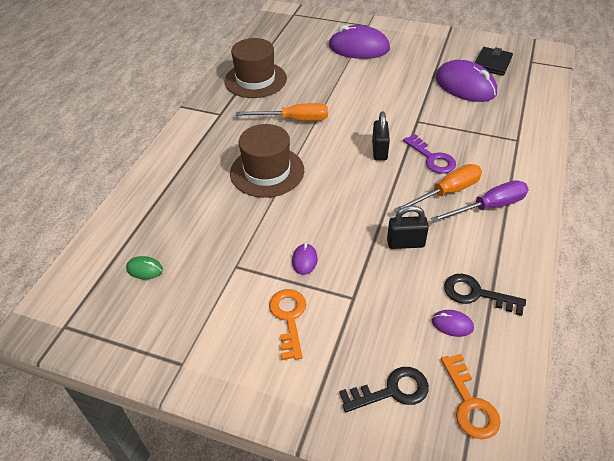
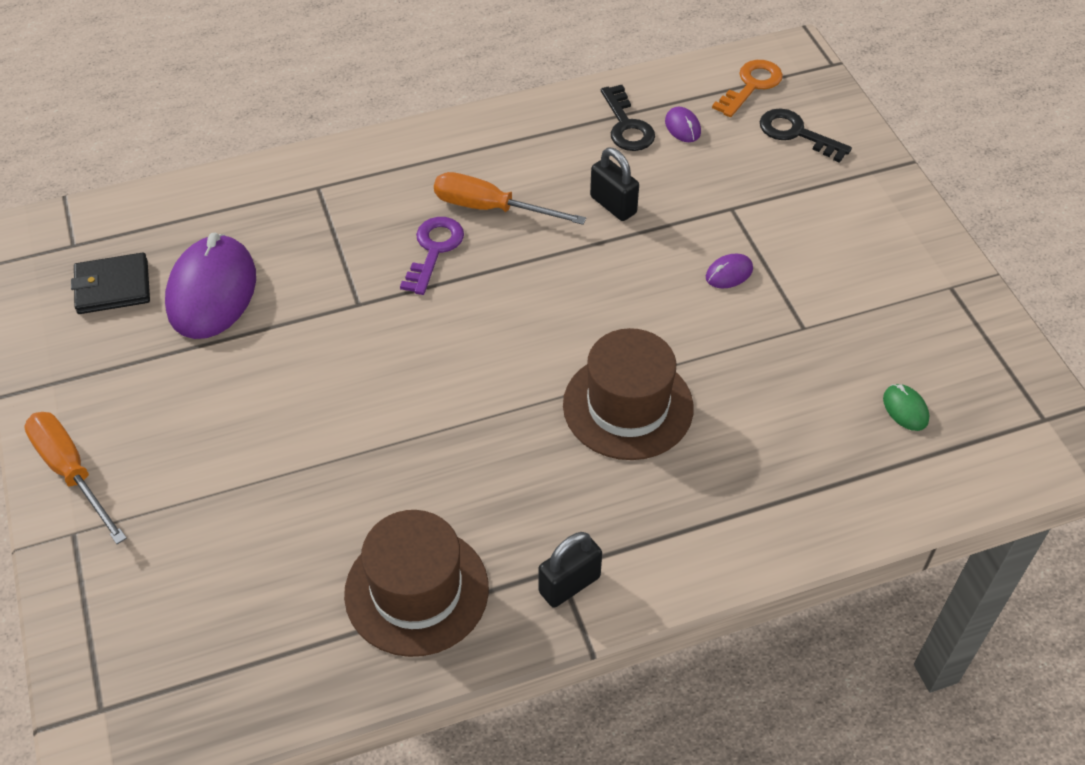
camera: 130 degrees left, 5 degrees up
(289, 318) = (811, 241): orange key -> none
(294, 120) = (484, 453): orange screwdriver -> orange screwdriver (72, 472)
(359, 47) = (180, 496): purple mouse -> none
(379, 151) = (468, 310): black padlock -> black padlock (569, 584)
(489, 207) = (483, 164): purple screwdriver -> none

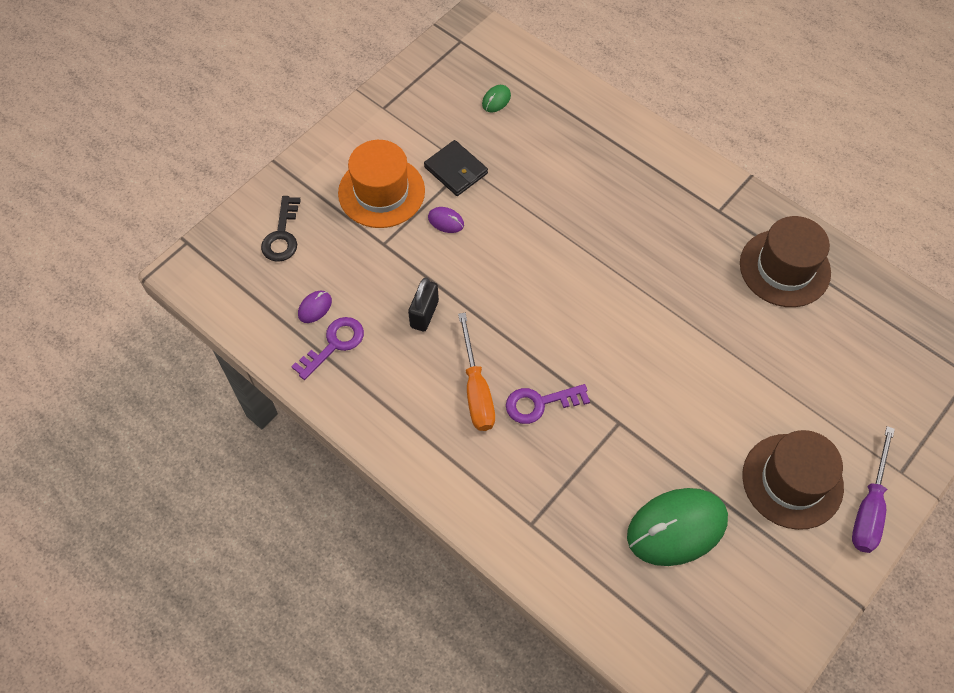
camera: 120 degrees left, 10 degrees up
(72, 472) = (869, 507): orange screwdriver -> purple screwdriver
(113, 287) = (722, 604): black wallet -> black wallet (456, 170)
(212, 291) = (676, 528): purple mouse -> green mouse
(569, 584) = (724, 201): black padlock -> none
(627, 125) = (334, 344): black key -> purple key
(628, 406) = (589, 228): brown hat -> brown hat (792, 481)
(751, 86) = (241, 283): orange key -> none
(809, 234) = (381, 192): none -> orange hat

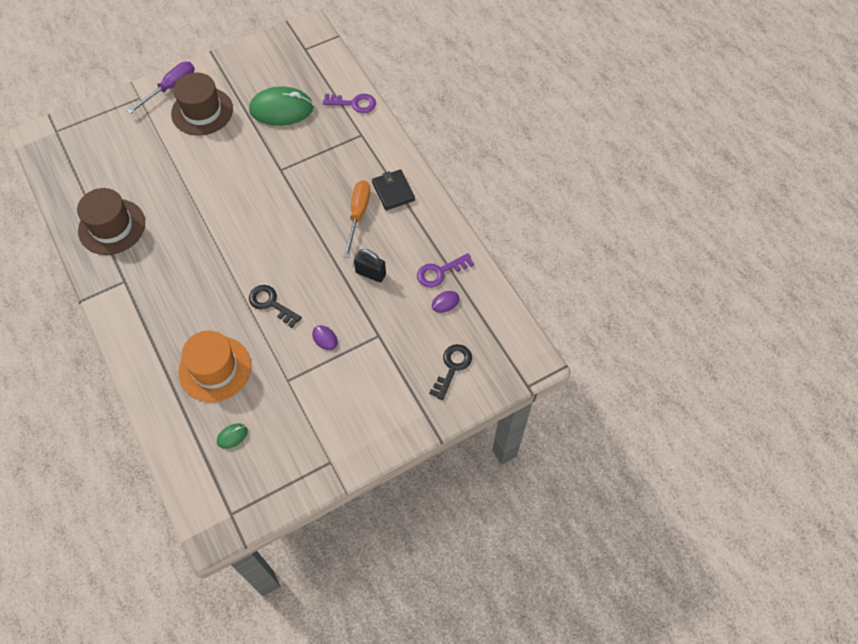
camera: 160 degrees left, 0 degrees up
(381, 192) = (363, 380): orange hat -> orange hat (215, 369)
(424, 314) = (370, 273): black padlock -> black padlock turned 75 degrees clockwise
(456, 170) = (297, 379): black wallet -> black wallet (393, 191)
(529, 239) = (271, 304): none -> black key
(540, 403) = (322, 194): purple key -> purple key (354, 103)

